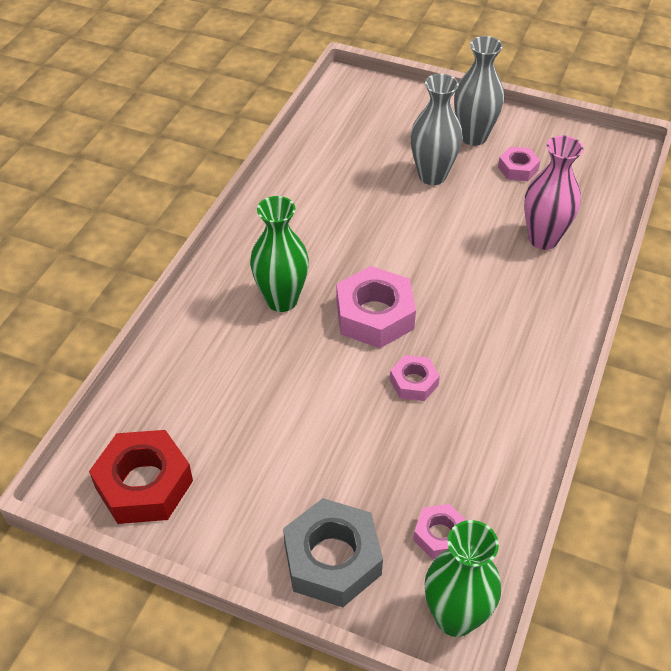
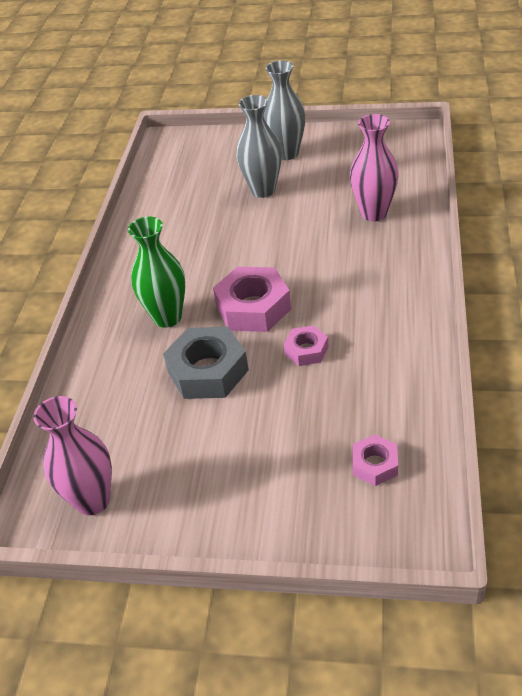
camera: 10 degrees left, 5 degrees down
(144, 484) = (93, 500): red nut -> pink vase
(332, 559) = (287, 512): grey nut -> grey nut (208, 371)
(455, 617) = (413, 527): green vase -> none
(517, 169) = (332, 167): pink nut -> none

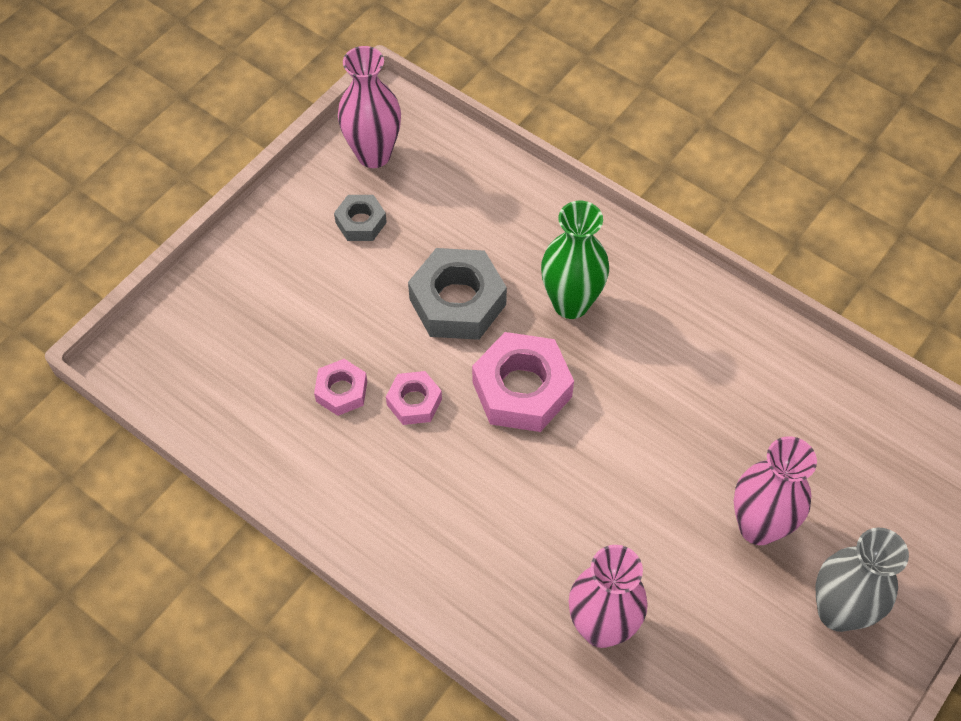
camera: 115 degrees right, 15 degrees up
(172, 467) = (361, 222): none -> grey nut
(263, 190) = (758, 526): grey vase -> pink vase
(375, 464) = (228, 372): pink nut -> pink nut (341, 391)

